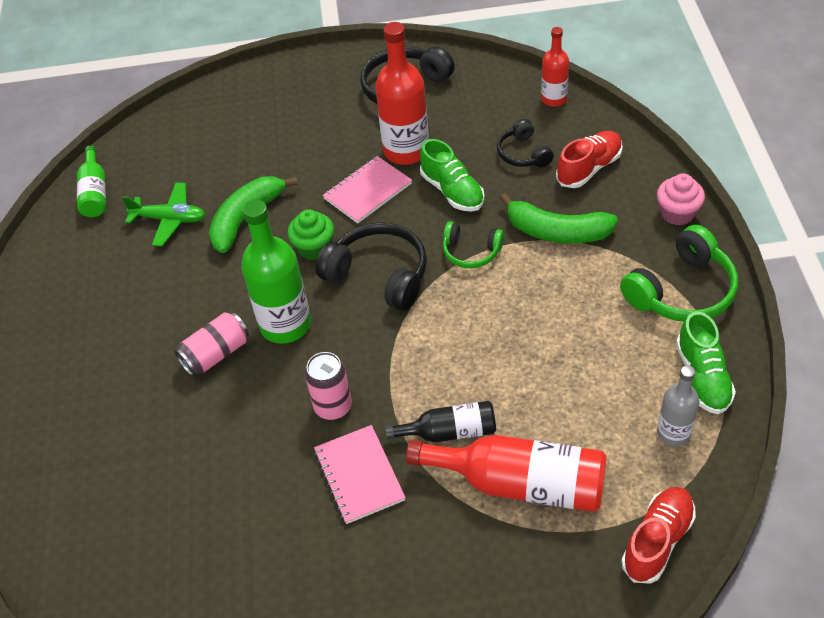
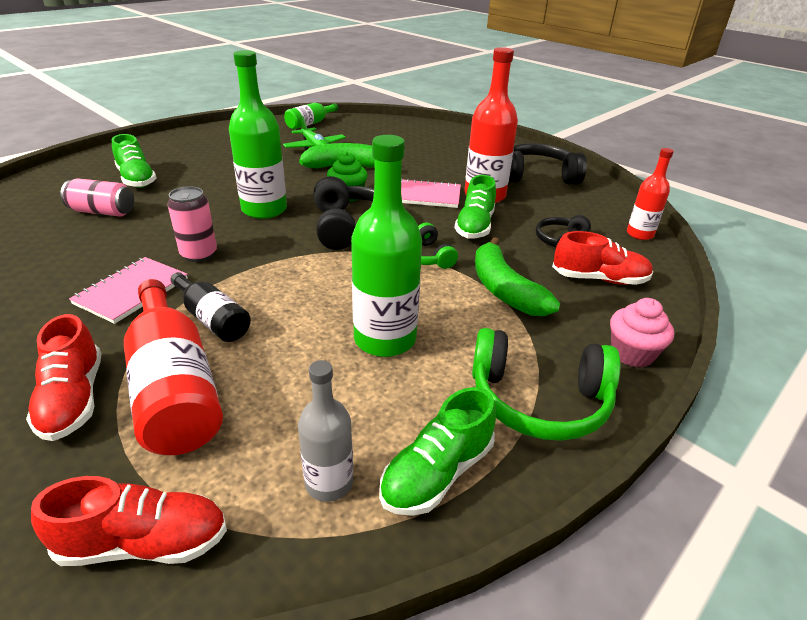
camera: 45 degrees right, 15 degrees down
(107, 408) = (137, 179): none -> green shoe
(216, 354) = (214, 196): pink can -> pink can (103, 212)
(489, 550) = (73, 399): none -> red shoe
(560, 336) = (385, 339): none -> green bottle

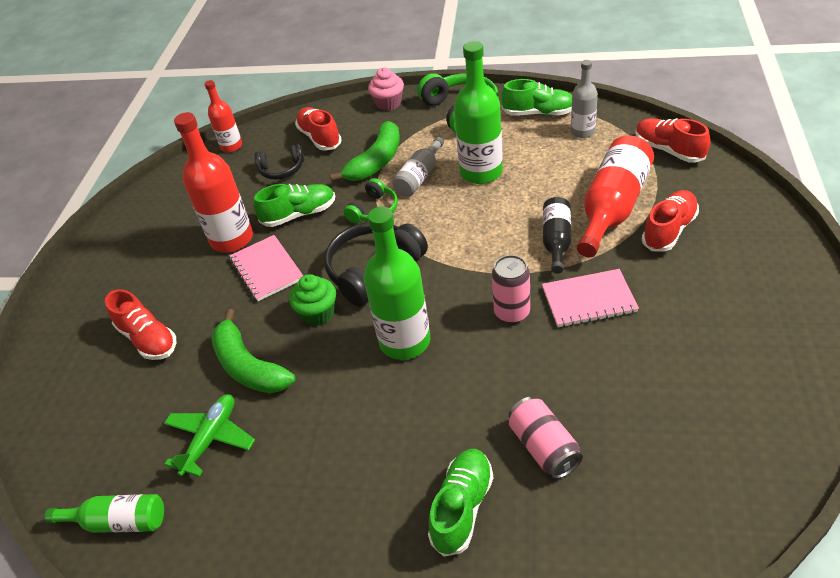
camera: 120 degrees left, 10 degrees up
(422, 152) = (148, 339): none -> red shoe
(438, 300) = (419, 177): none -> grey bottle
(537, 176) = (153, 233): black headphones -> none

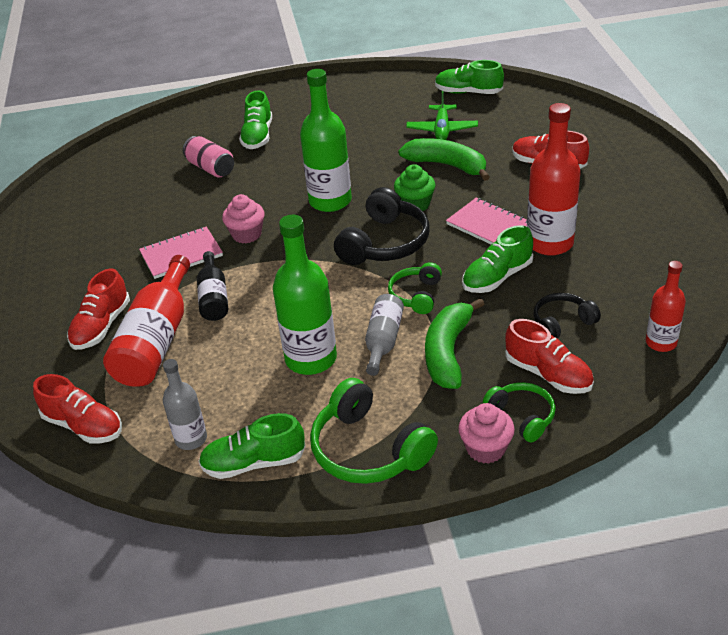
camera: 160 degrees right, 5 degrees down
(118, 521) = (468, 92): green bottle -> green shoe
(355, 117) = (522, 416): none -> green headphones
(512, 312) = (246, 234): pink can -> pink cupcake

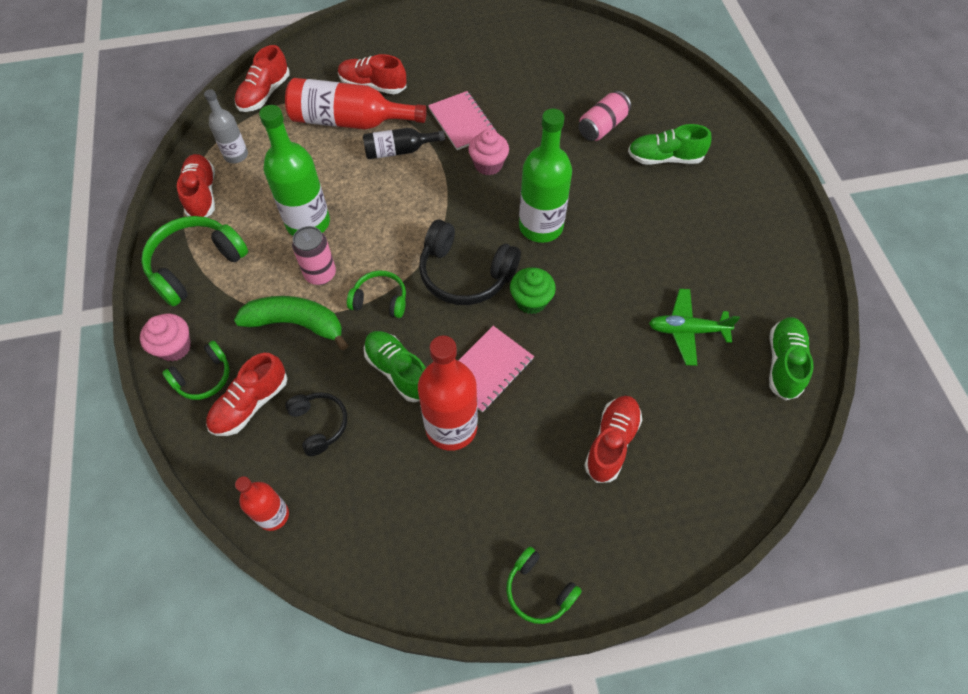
camera: 85 degrees right, 20 degrees up
(254, 463) = (202, 194): green shoe -> red shoe
(383, 341) = (320, 274): grey bottle -> pink can
(447, 165) = (608, 333): green banana -> none
(677, 195) = (538, 590): none -> green headphones

